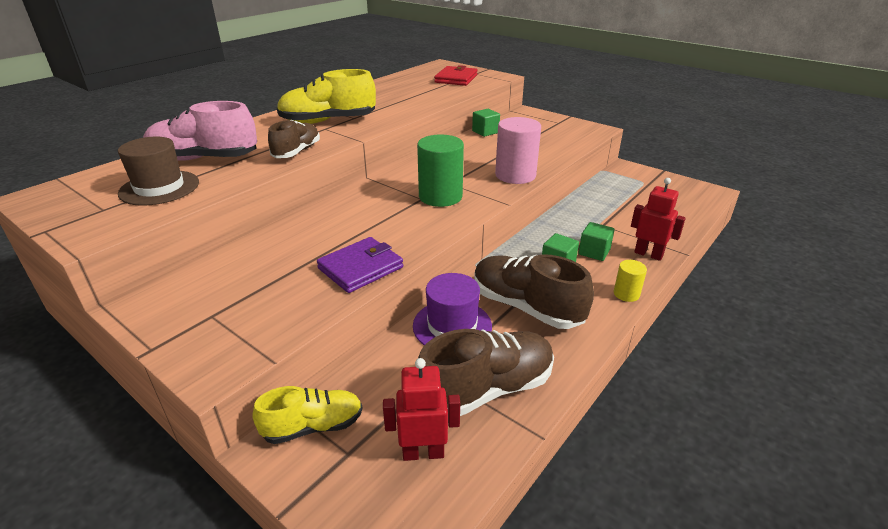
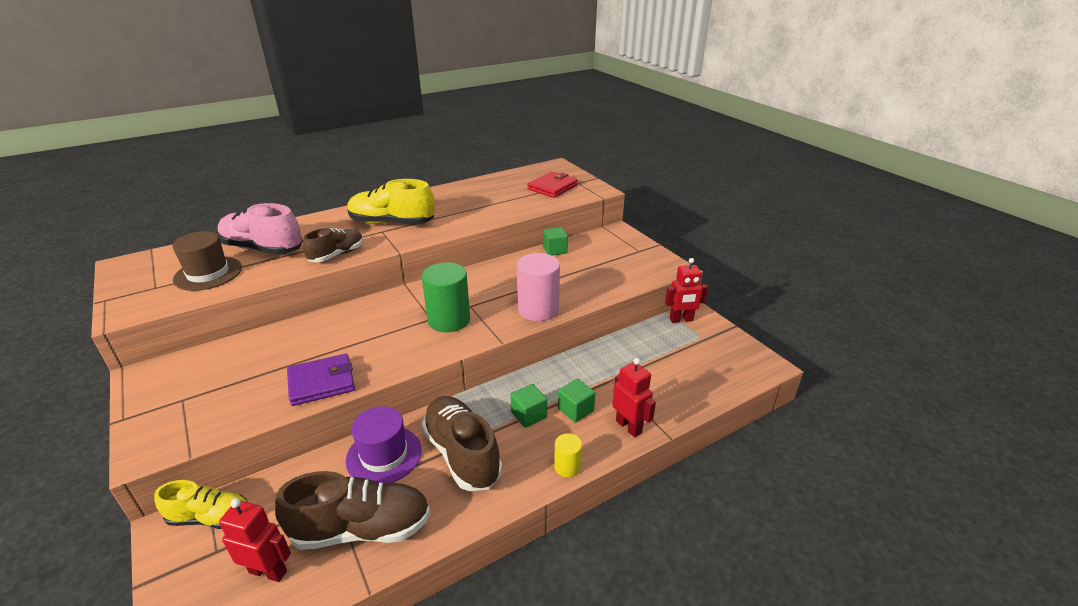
camera: 20 degrees right, 0 degrees up
(619, 173) = (681, 320): none -> red robot

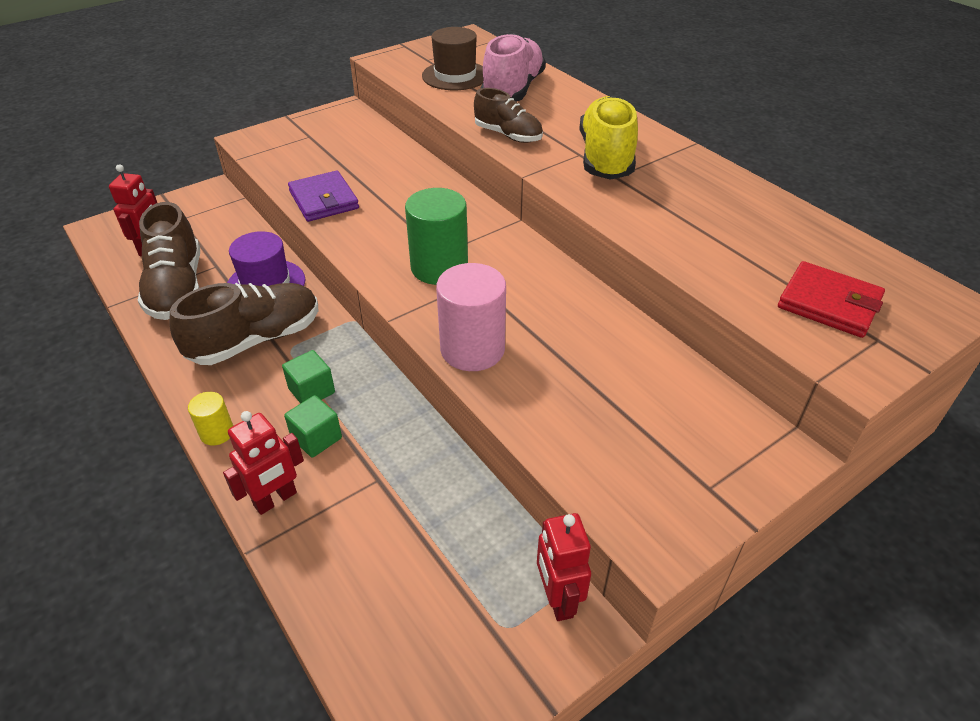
camera: 85 degrees right, 10 degrees up
(210, 518) = (215, 207): yellow shoe -> none
(555, 250) = (665, 359): green cube -> none

